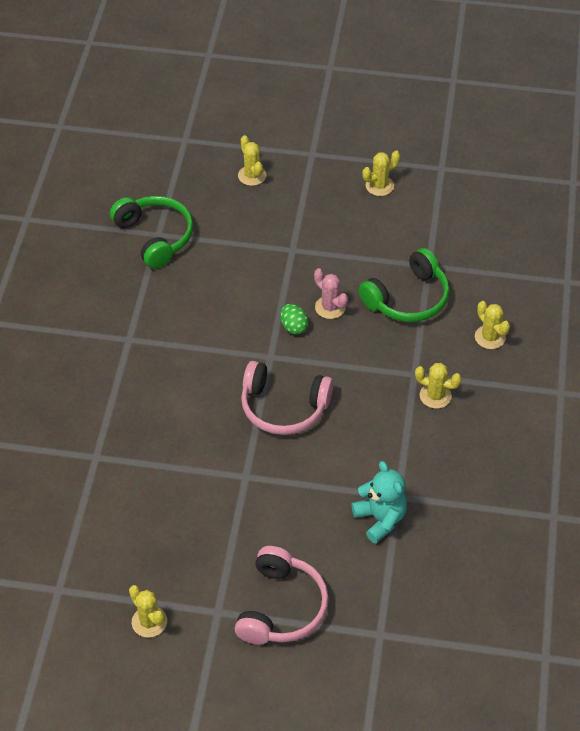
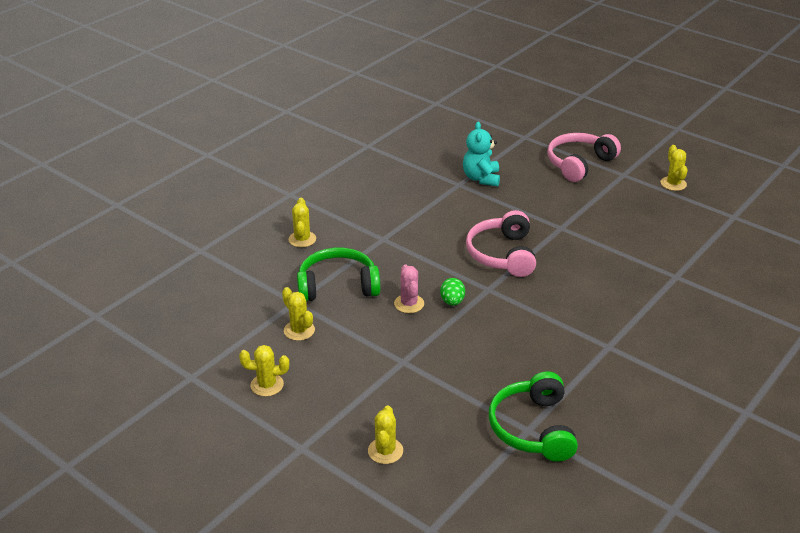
camera: 150 degrees left, 15 degrees down
(283, 407) = (502, 254): pink headphones -> pink headphones turned 135 degrees counterclockwise
(435, 396) = (381, 222): yellow cactus -> yellow cactus (299, 330)

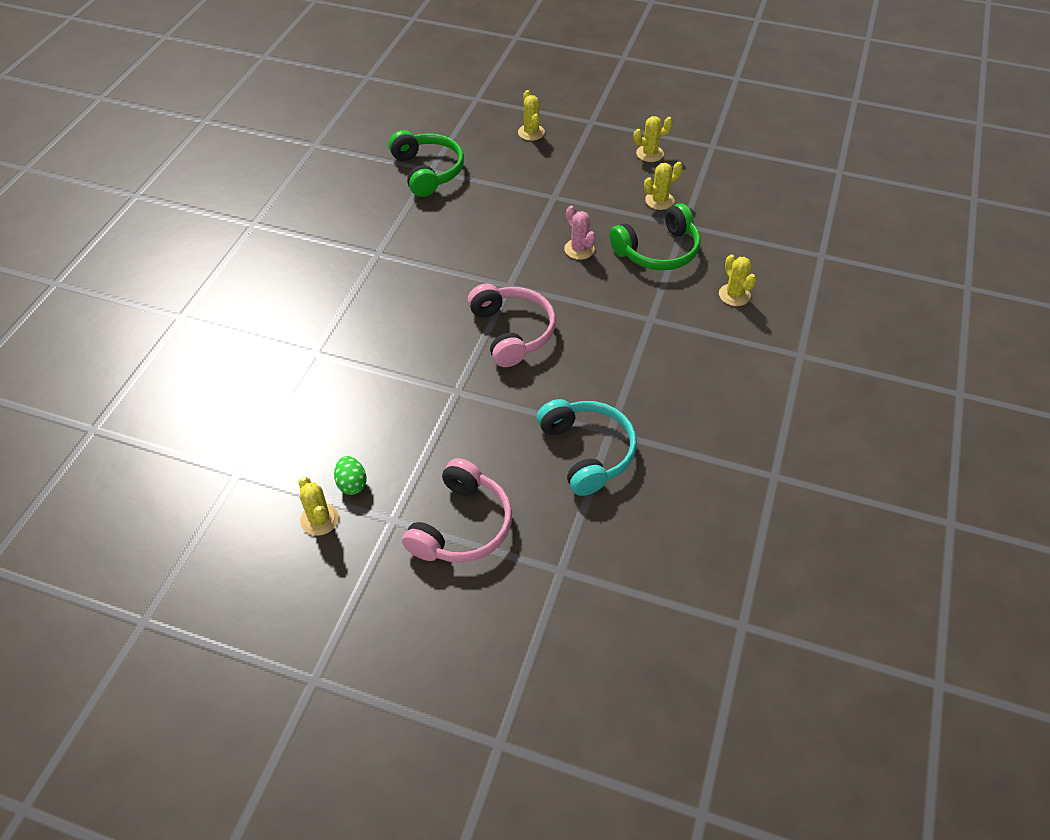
camera: 160 degrees right, 15 degrees up
(299, 330) = (659, 200): yellow cactus -> yellow cactus turned 60 degrees counterclockwise
(452, 301) = (539, 262): green egg -> green egg (352, 484)
(481, 178) = (587, 452): turquoise teddy bear -> turquoise headphones

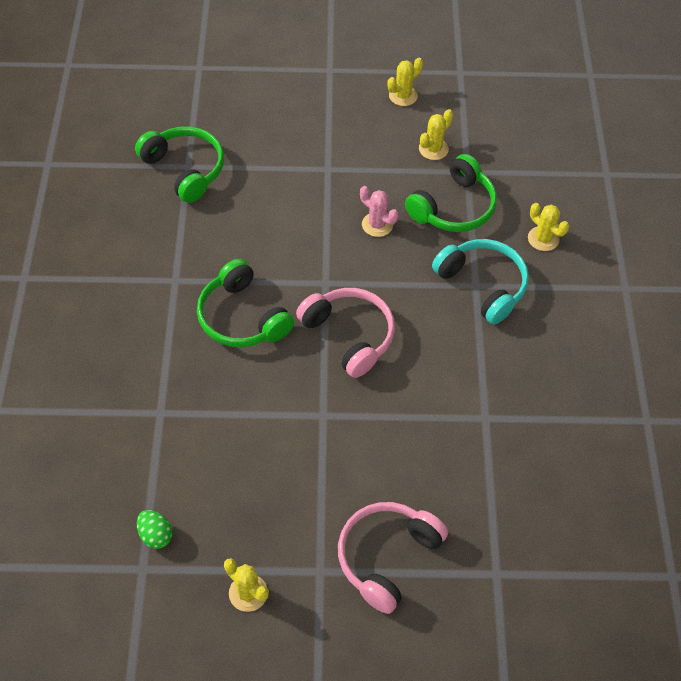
camera: 20 degrees left, 5 degrees up
(352, 484) = (263, 546): green egg -> green egg (156, 535)
(422, 295) = (242, 317): none -> green headphones
(461, 525) = (387, 557): pink headphones -> pink headphones turned 150 degrees counterclockwise
(531, 132) = (273, 97): yellow cactus -> none
(587, 452) = (472, 445): turquoise headphones -> turquoise headphones (482, 285)

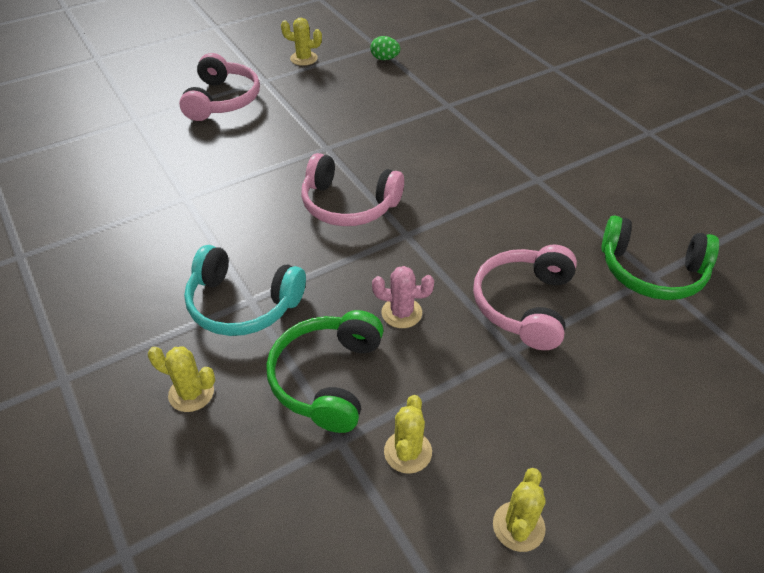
camera: 150 degrees right, 10 degrees down
(242, 317) = (452, 179): green headphones -> none
(292, 190) = (524, 305): none -> pink headphones

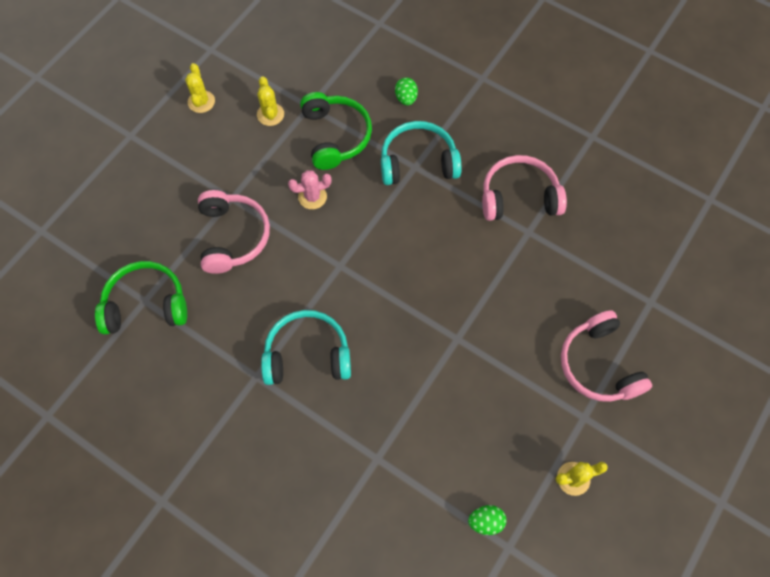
camera: 155 degrees right, 20 degrees up
(191, 393) = (406, 98): yellow cactus -> green egg
(348, 204) = (400, 278): pink headphones -> pink headphones (519, 197)
(478, 179) = (307, 355): none -> turquoise headphones

